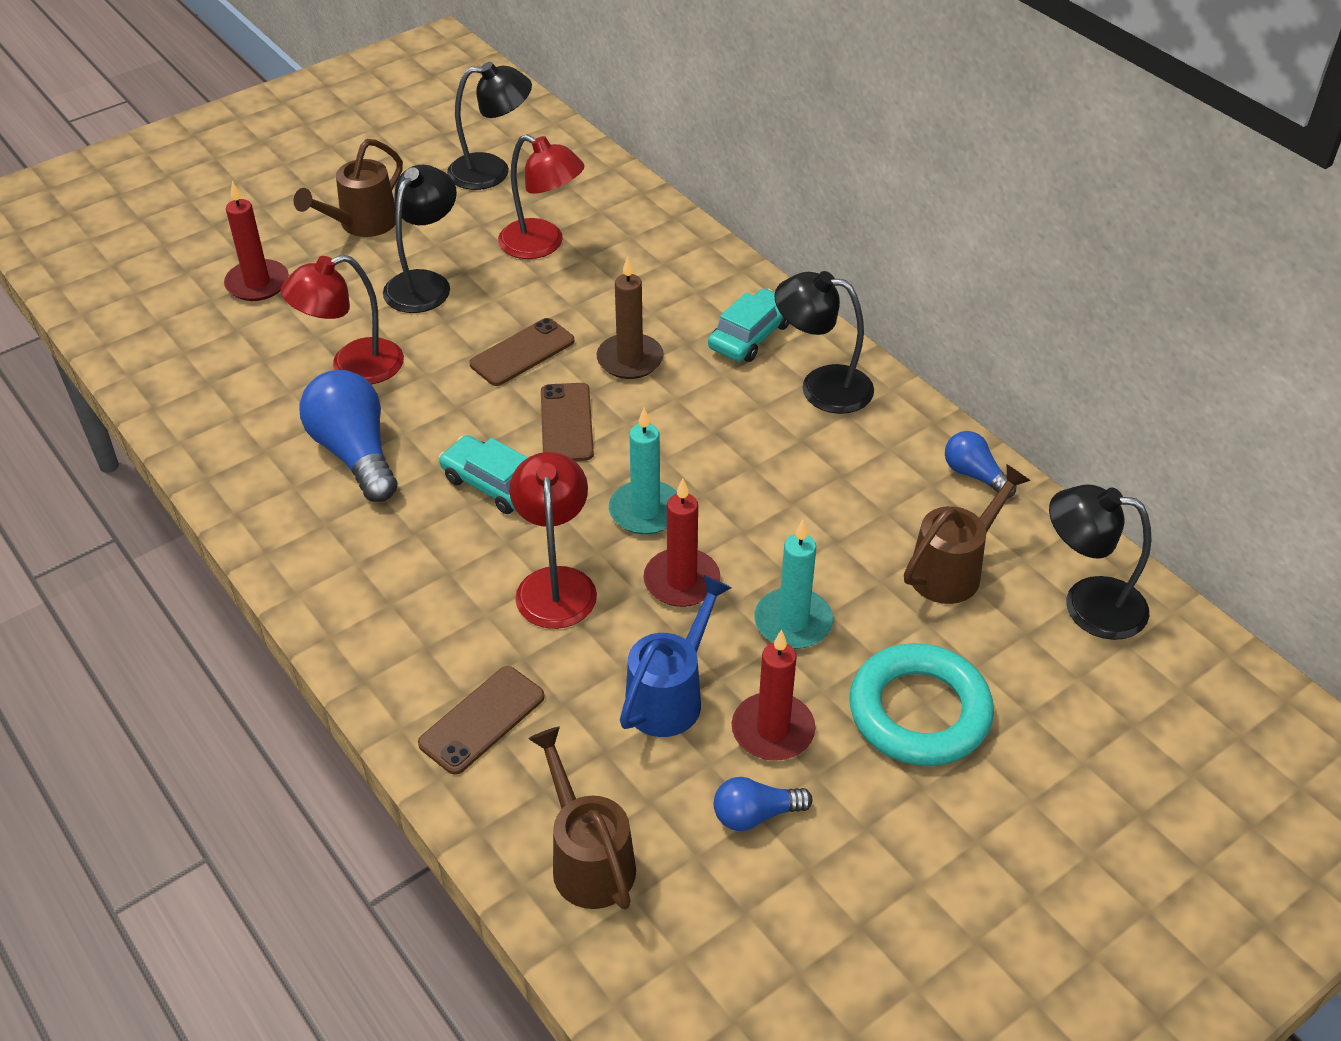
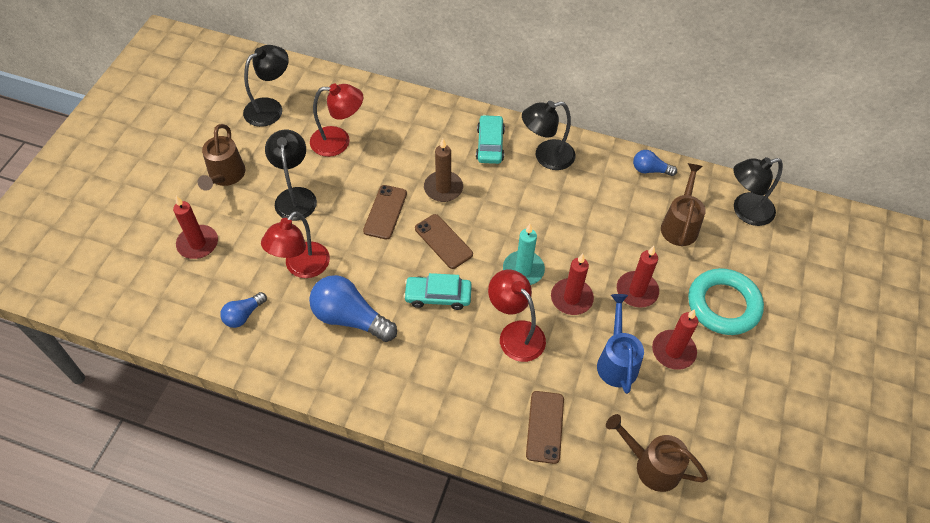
camera: 35 degrees left, 10 degrees up
(755, 815) = (700, 397): blue light bulb -> blue light bulb (243, 315)
(793, 622) = (637, 291): turquoise candle -> red candle

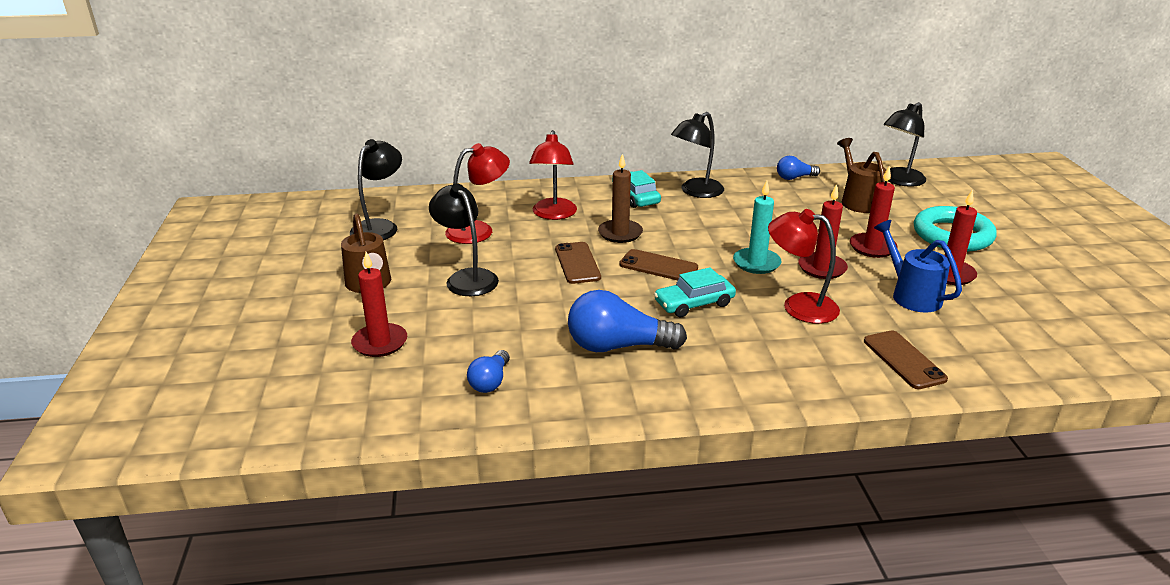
camera: 25 degrees left, 25 degrees down
(301, 267) = (524, 325): red lamp -> red lamp (553, 214)
(651, 465) = (1029, 352): brown watering can -> none

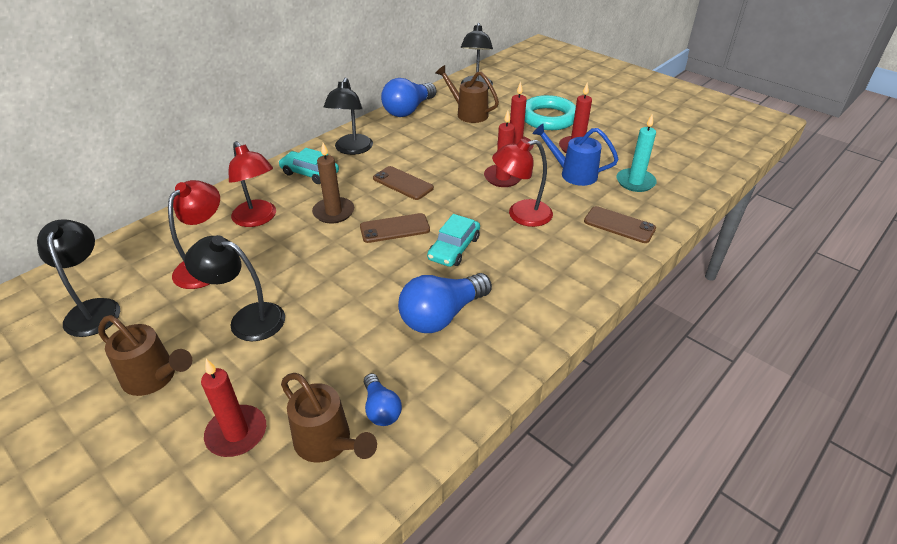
camera: 40 degrees left, 10 degrees up
(428, 381) = (328, 443): none -> brown watering can
(577, 263) = (329, 256): brown phone -> brown phone (403, 183)
(756, 263) = (458, 193): turquoise candle -> turquoise candle (635, 182)
(794, 178) = (408, 110): blue light bulb -> blue light bulb, size x1.84

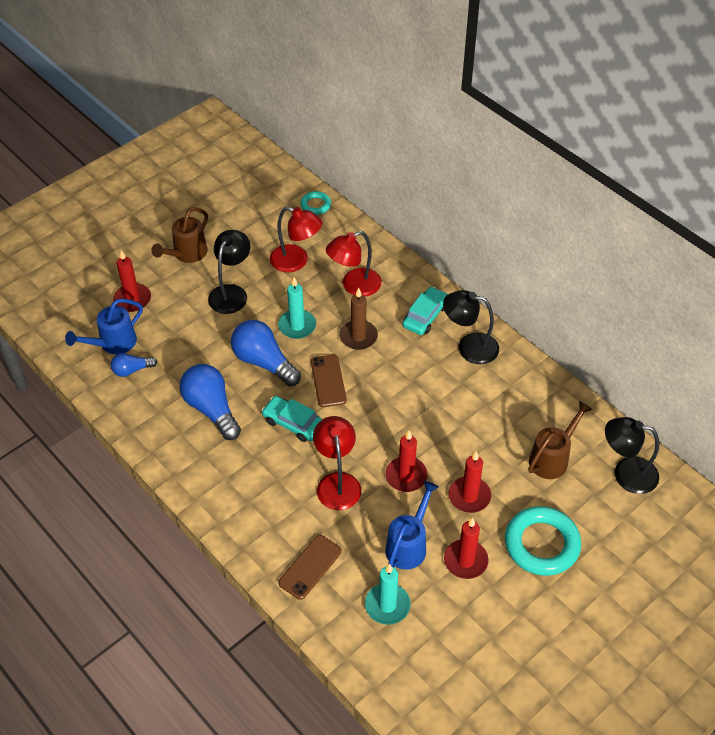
camera: 95 degrees right, 10 degrees up
(94, 309) = (258, 211): black lamp -> none
(107, 257) = (316, 205): none -> turquoise ring
(313, 256) = (297, 326): none -> turquoise candle
(328, 443) = (113, 343): brown watering can -> blue watering can
(403, 183) = (402, 389): brown phone -> none
(408, 110) = (559, 398): blue light bulb -> blue light bulb (264, 362)

